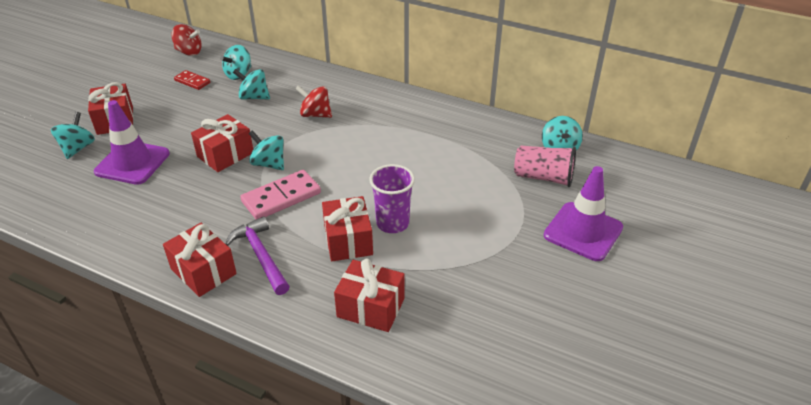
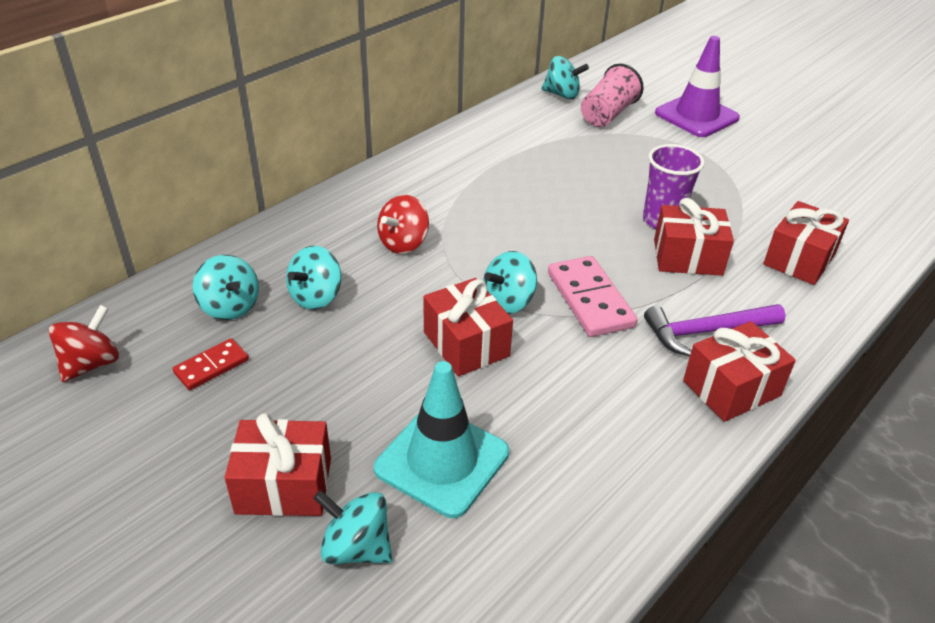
camera: 75 degrees left, 0 degrees up
(132, 163) = (442, 461): purple traffic cone -> turquoise traffic cone

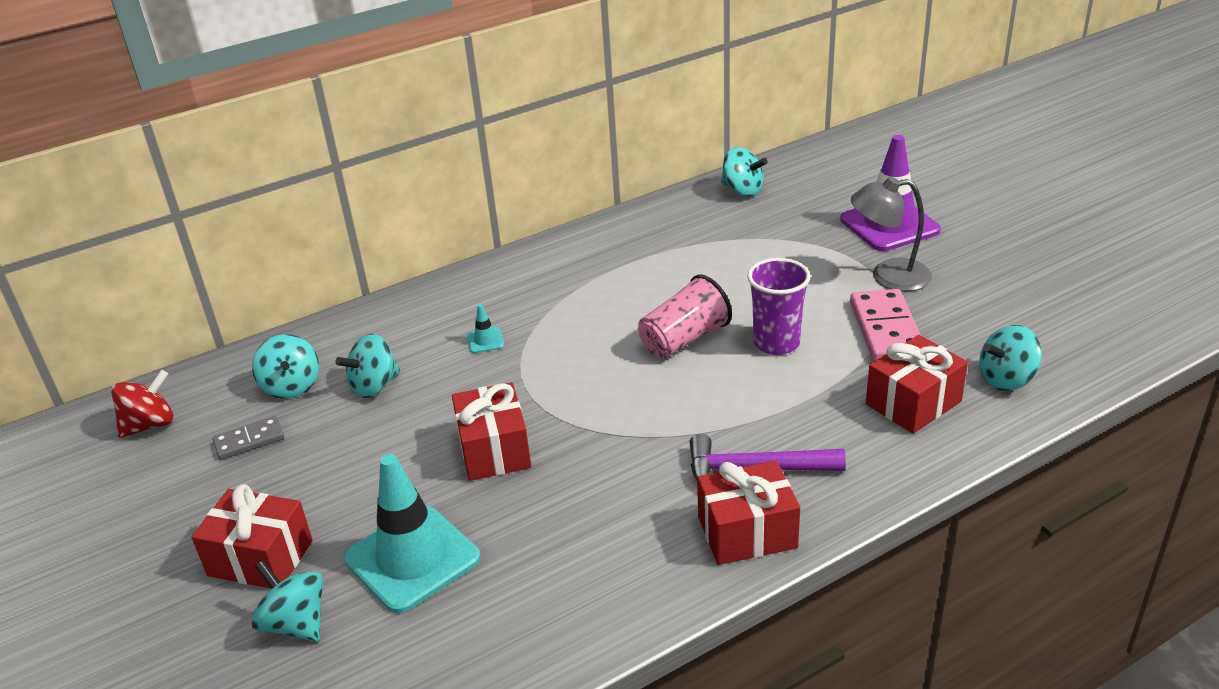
camera: 20 degrees right, 5 degrees down
(211, 366) = (249, 440): red domino -> grey domino
(403, 243) = (485, 341): red spinning top -> turquoise traffic cone
(508, 302) = (559, 412): turquoise spinning top -> turquoise spinning top (1006, 379)
(590, 299) = (646, 420): pink domino -> pink domino (886, 329)
(607, 114) = (782, 217): pink cup -> pink cup (684, 339)
(687, 257) = (781, 387): red gift -> none
(719, 157) = (888, 276): none -> grey lamp

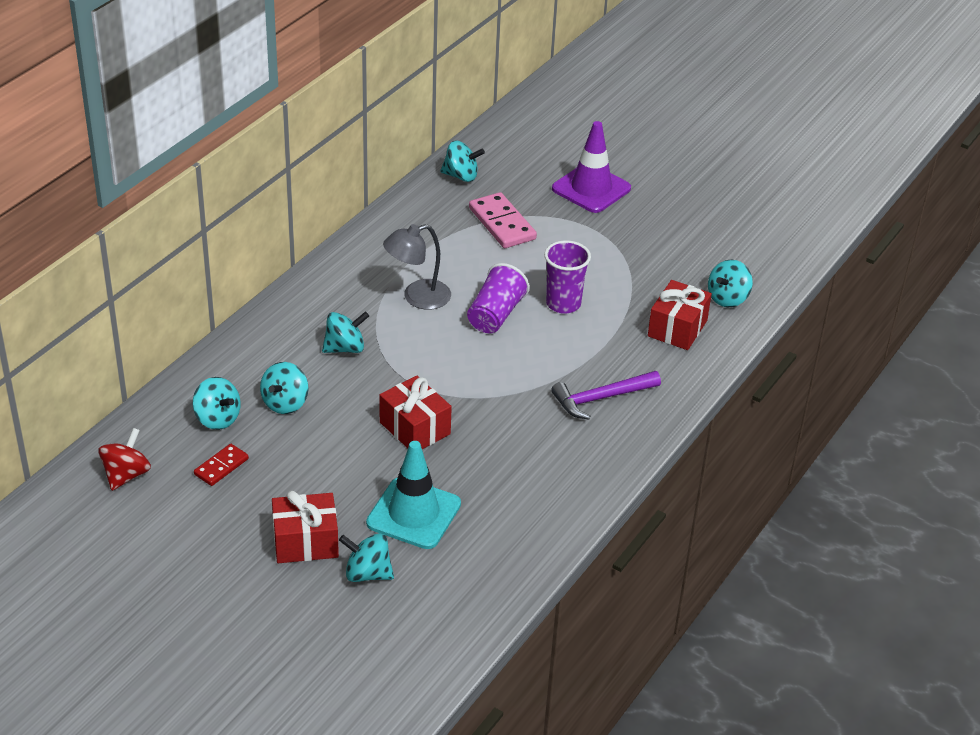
camera: 30 degrees left, 5 degrees up
(249, 440) = (221, 466): grey domino -> red domino
(485, 341) = (345, 348): turquoise traffic cone -> turquoise spinning top
(684, 339) = (495, 315): pink cup -> purple cup
(747, 532) = (620, 440): red gift -> none
(886, 329) = (633, 277): pink domino -> pink domino (502, 224)
(888, 276) = (612, 233): grey lamp -> grey lamp (417, 297)

